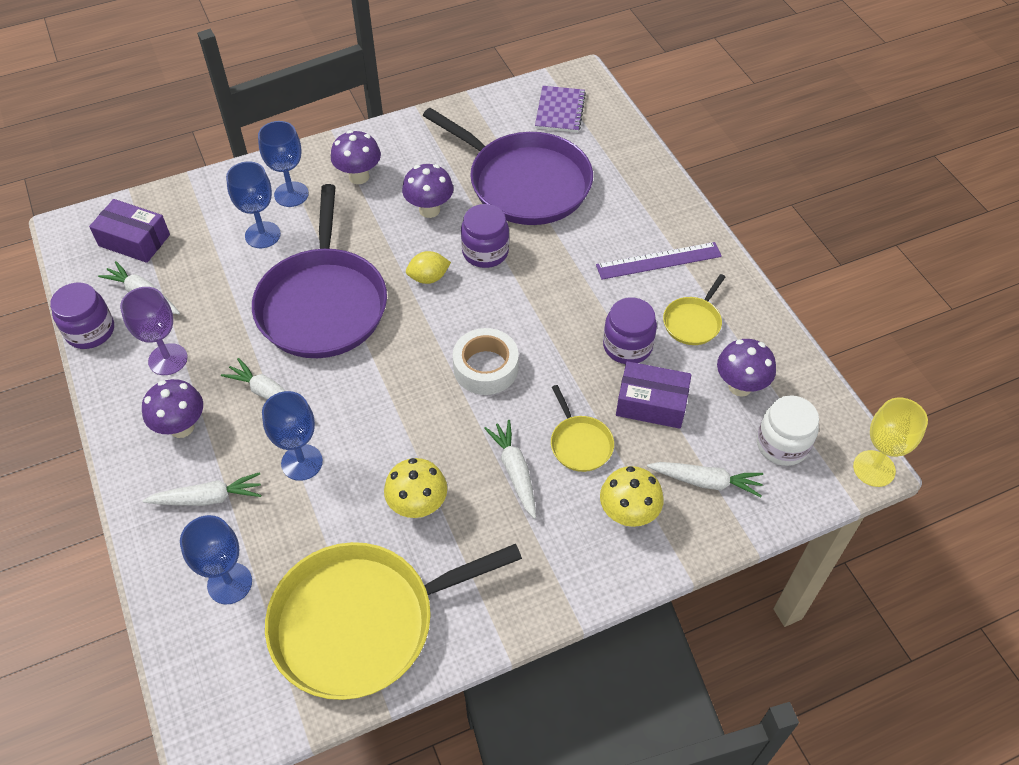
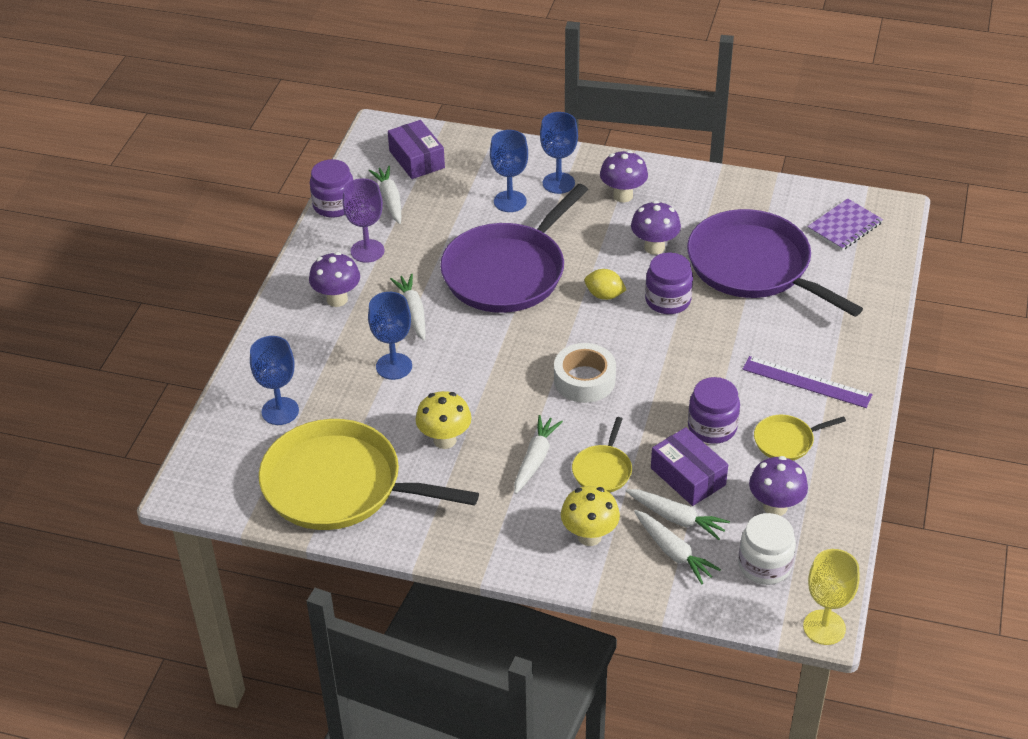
camera: 40 degrees right, 10 degrees down
(207, 498) = (313, 352): white carrot -> white carrot (676, 518)
(524, 183) = (753, 266): purple pan -> purple pan turned 150 degrees clockwise

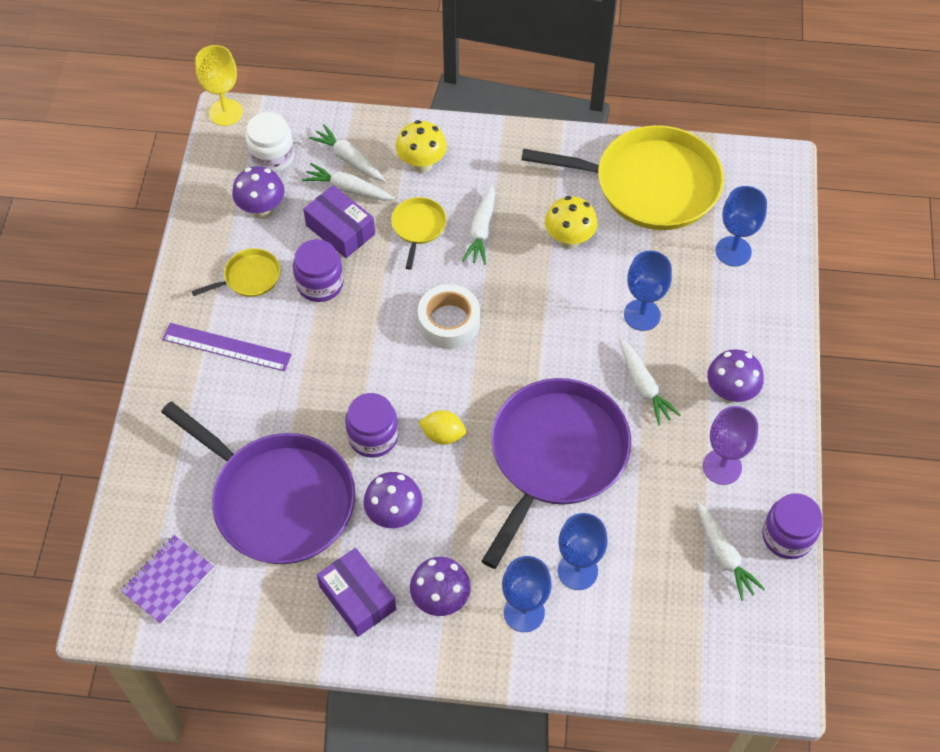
camera: 170 degrees right, 15 degrees up
(417, 159) = (714, 634): purple box -> purple box (357, 598)

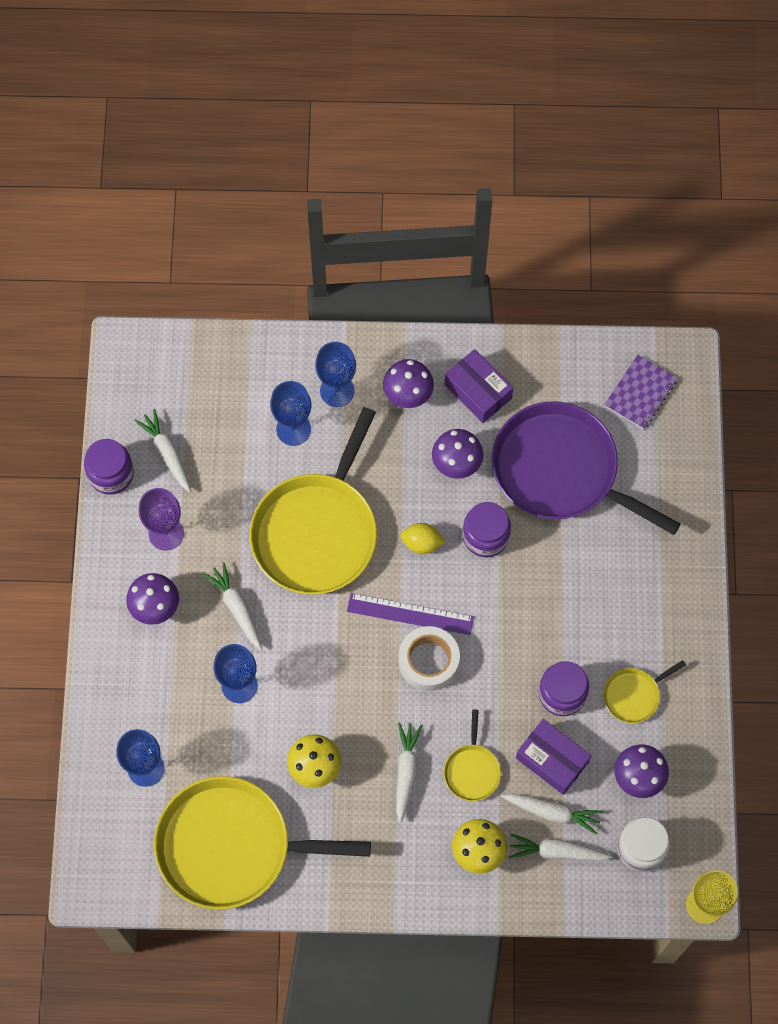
camera: 175 degrees right, 10 degrees up
(226, 347) = (639, 616): purple ruler -> purple ruler (410, 614)
(349, 159) = (557, 852): white carrot -> white carrot turned 150 degrees clockwise
(555, 455) = (317, 532): purple pan -> yellow pan

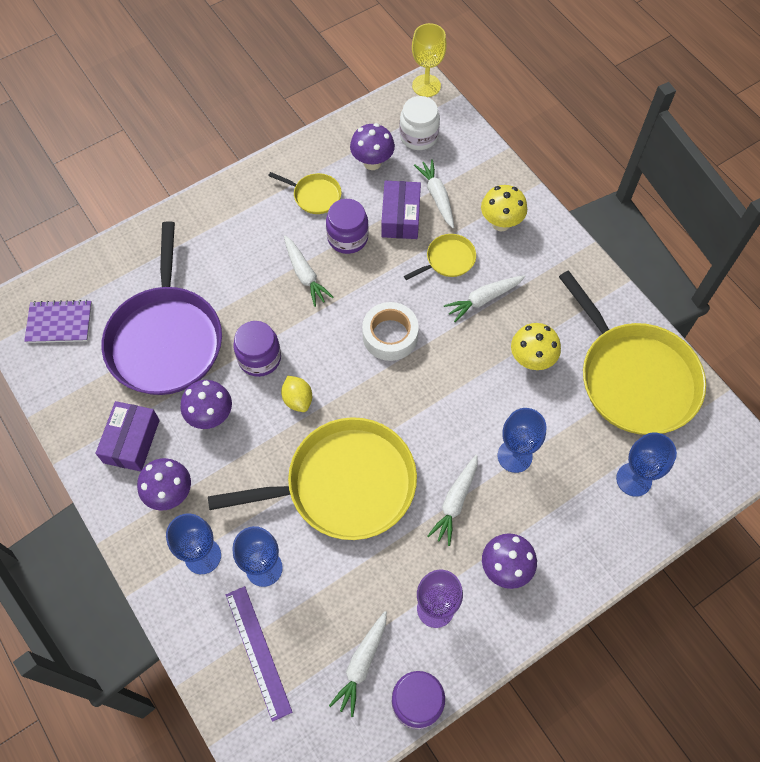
camera: 125 degrees left, 5 degrees down
(410, 614) = (362, 371): purple ruler -> purple ruler (258, 652)
(557, 852) = (461, 179): white carrot -> white carrot (305, 274)

